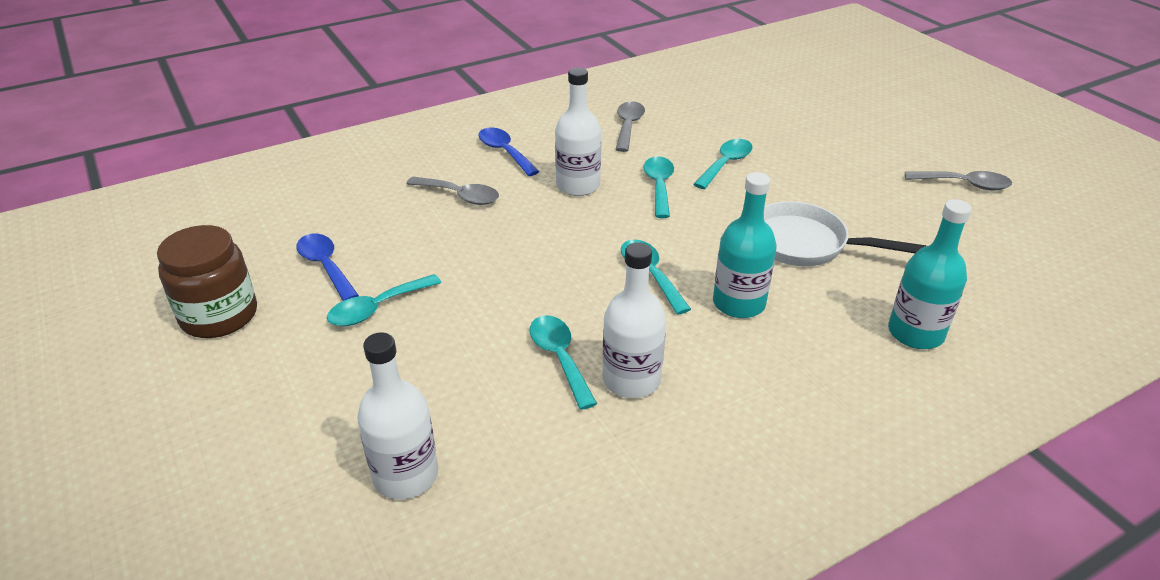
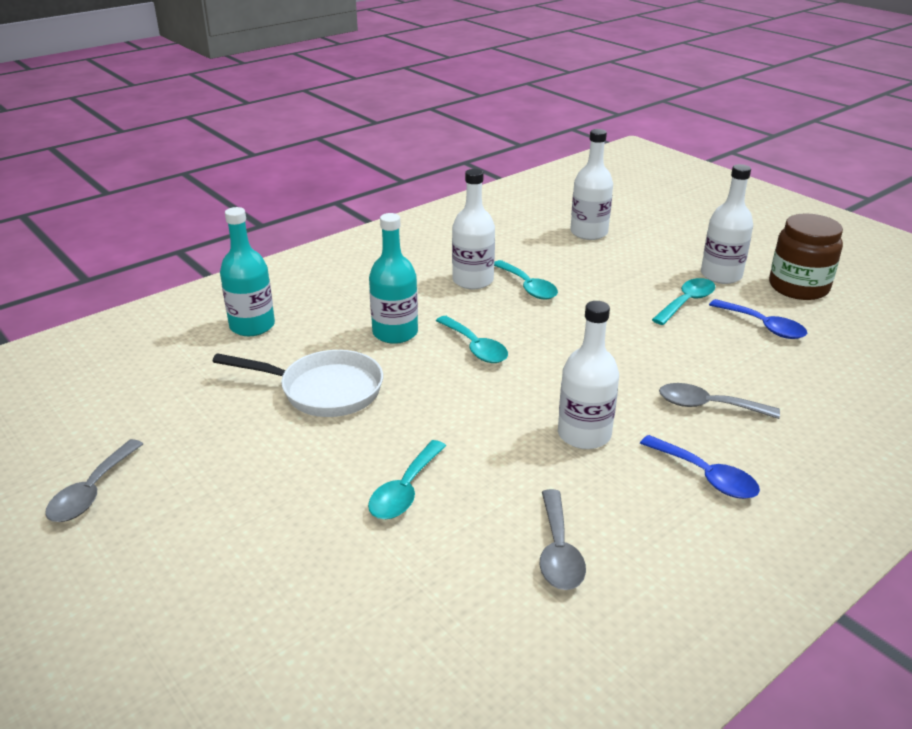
camera: 170 degrees right, 5 degrees down
(291, 348) = (721, 275): none -> white bottle
(659, 186) = (487, 445): turquoise spoon -> none
(964, 184) = (92, 492): grey spoon -> grey spoon turned 75 degrees counterclockwise

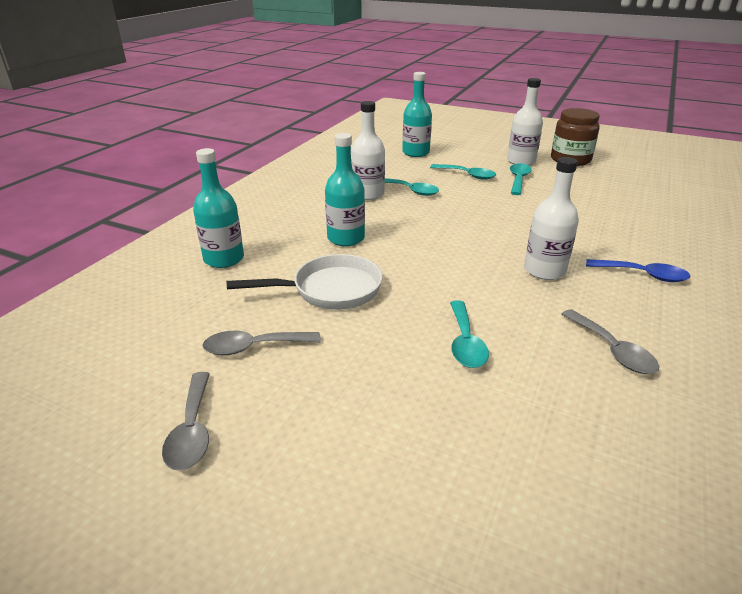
camera: 25 degrees left, 0 degrees up
(475, 347) = (414, 234): turquoise spoon -> turquoise spoon (467, 175)
(589, 233) = (415, 153): white bottle -> turquoise bottle
(707, 406) = (596, 234): grey spoon -> grey spoon (253, 347)
(763, 326) = (576, 184): blue spoon -> none

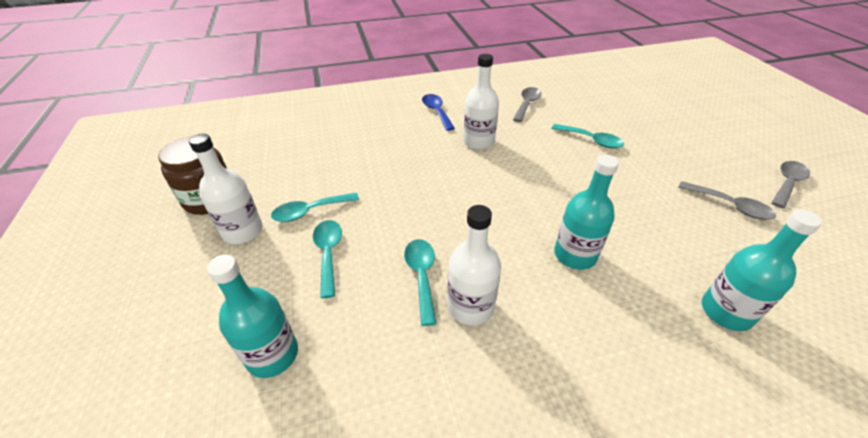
camera: 130 degrees left, 10 degrees up
(330, 290) = (641, 213): white pan -> none
(465, 343) = (591, 140): turquoise spoon -> turquoise spoon turned 75 degrees clockwise

